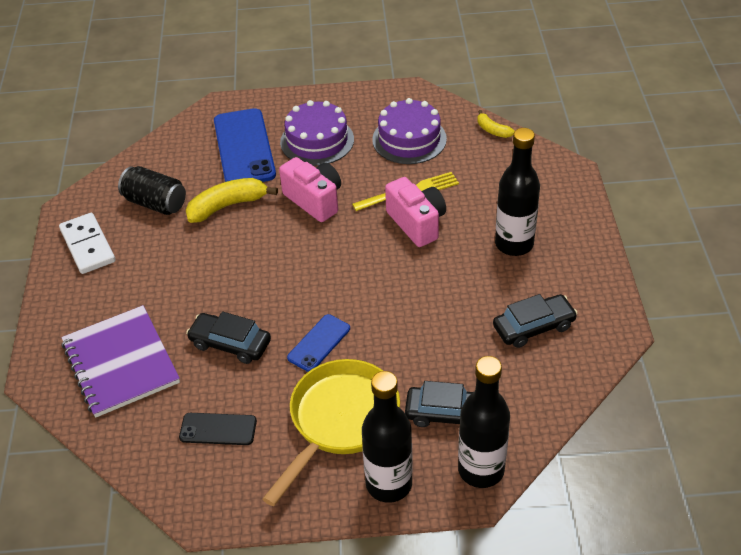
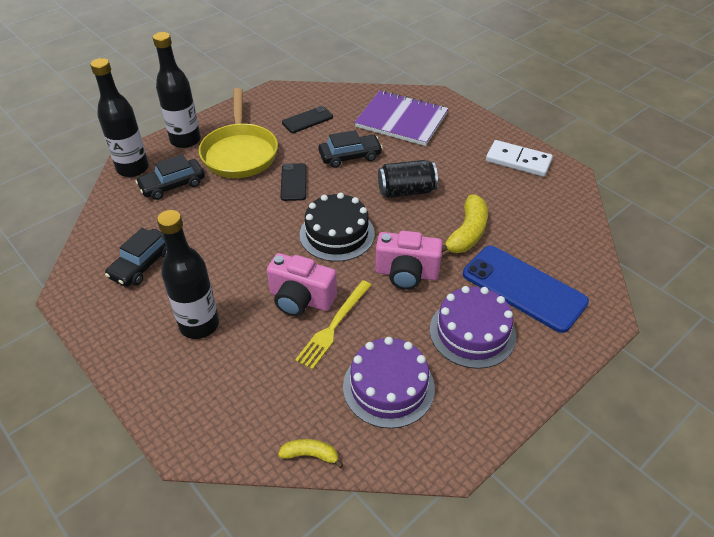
camera: 140 degrees right, 0 degrees up
(155, 203) = (520, 208): black can -> black can (406, 191)
(319, 343) = (294, 182): blue phone -> black phone
(333, 263) = (337, 234): none -> black cake

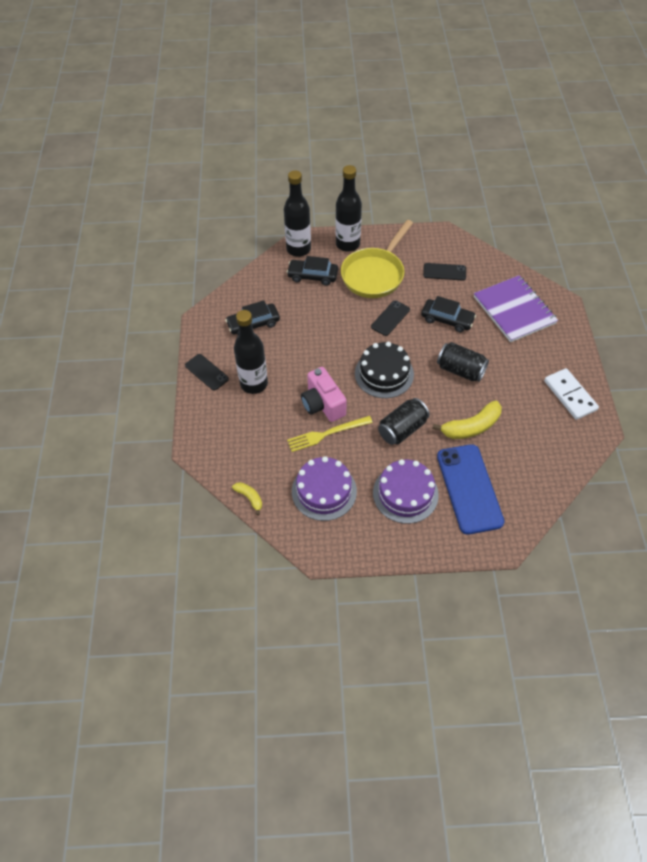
camera: 40 degrees right, 10 degrees up
(125, 347) = (206, 372): none -> black phone
(406, 273) = (402, 429): pink camera -> black can

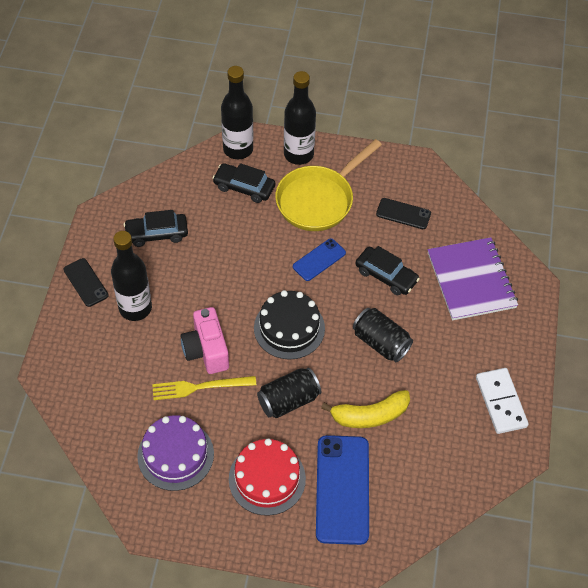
camera: 10 degrees right, 0 degrees up
(249, 498) = (90, 444): yellow banana -> none
(390, 318) = (319, 260): black phone -> blue phone
(405, 493) = (267, 479): purple cake -> red cake

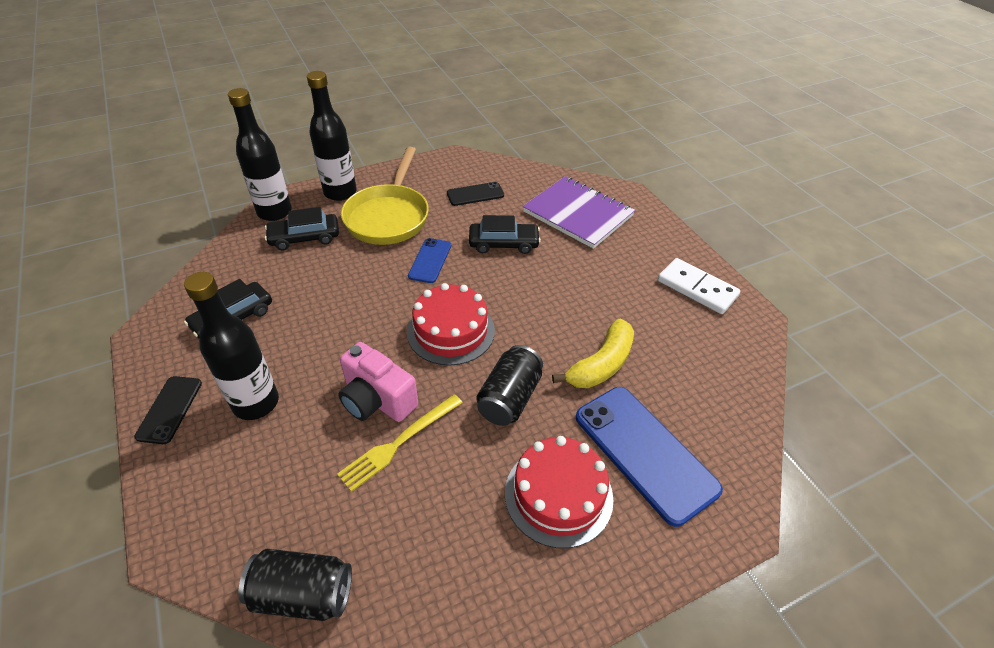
camera: 35 degrees left, 10 degrees down
(85, 282) = (169, 409): black phone -> black phone turned 75 degrees clockwise
(175, 455) = (428, 540): purple cake -> none
(289, 328) = (451, 331): black cake -> red cake
(381, 342) = (550, 297): black can -> black can (303, 594)

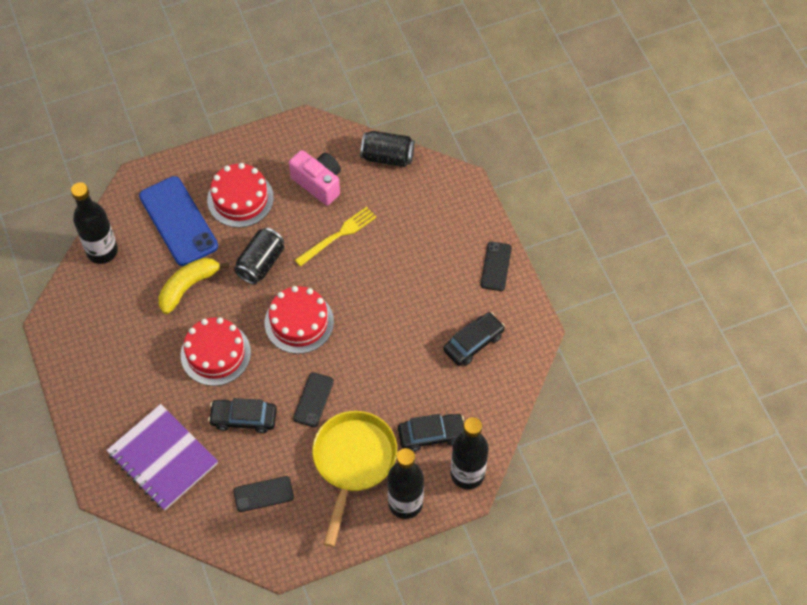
camera: 175 degrees left, 15 degrees up
(256, 403) = (438, 268): black bottle -> black bottle (102, 251)
(377, 400) = (354, 266): pink camera -> pink camera (318, 183)
(430, 260) = (313, 400): blue phone -> black phone
(547, 296) = (215, 353): none -> red cake
(697, 288) = (84, 356): white domino -> none

